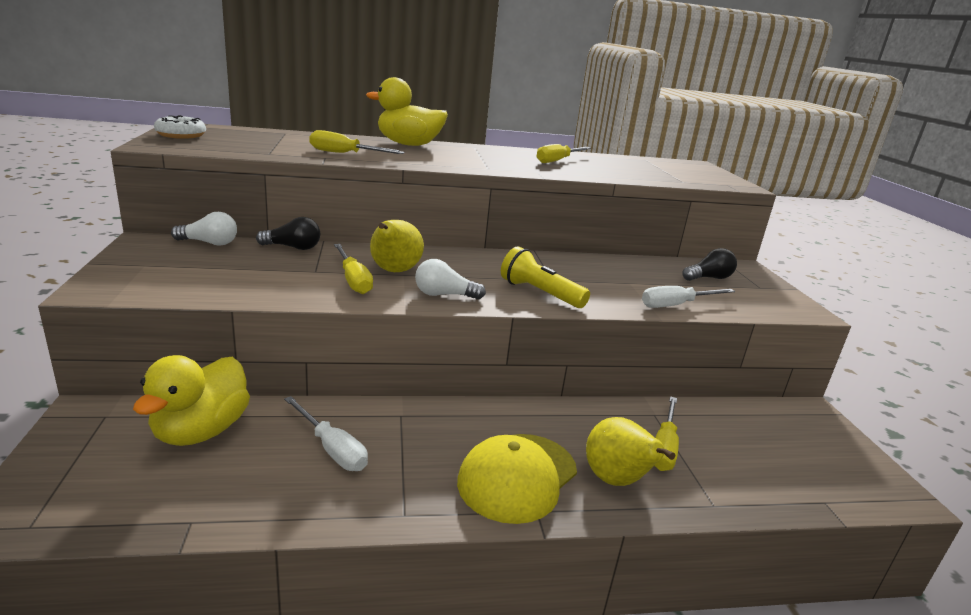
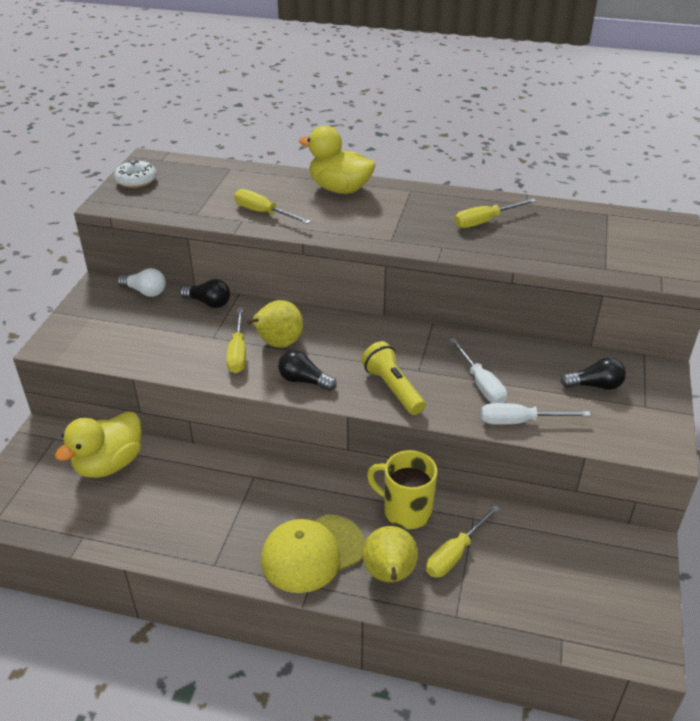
camera: 25 degrees right, 15 degrees up
(331, 448) = (189, 498): white screwdriver -> white screwdriver (481, 384)
(444, 295) = (304, 381): white light bulb -> black light bulb
(586, 419) = (405, 511): none -> yellow mug

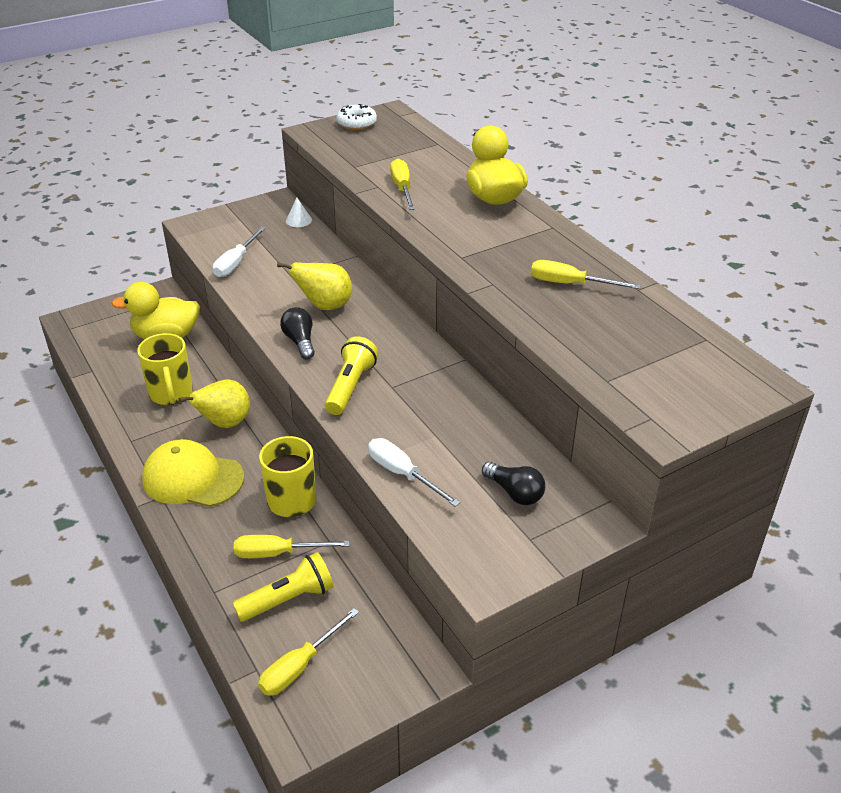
camera: 45 degrees right, 0 degrees up
(145, 291) = (298, 220): white light bulb -> white cone
(190, 505) = (171, 394): none -> yellow mug
(208, 303) = (326, 250): black light bulb -> none
(238, 352) = (289, 296): yellow screwdriver -> yellow screwdriver (300, 666)
(389, 575) = (215, 530): yellow pear -> yellow pear (225, 423)
(481, 384) = (420, 427): white screwdriver -> white screwdriver (236, 263)
(509, 577) = (288, 599): none -> yellow flashlight

